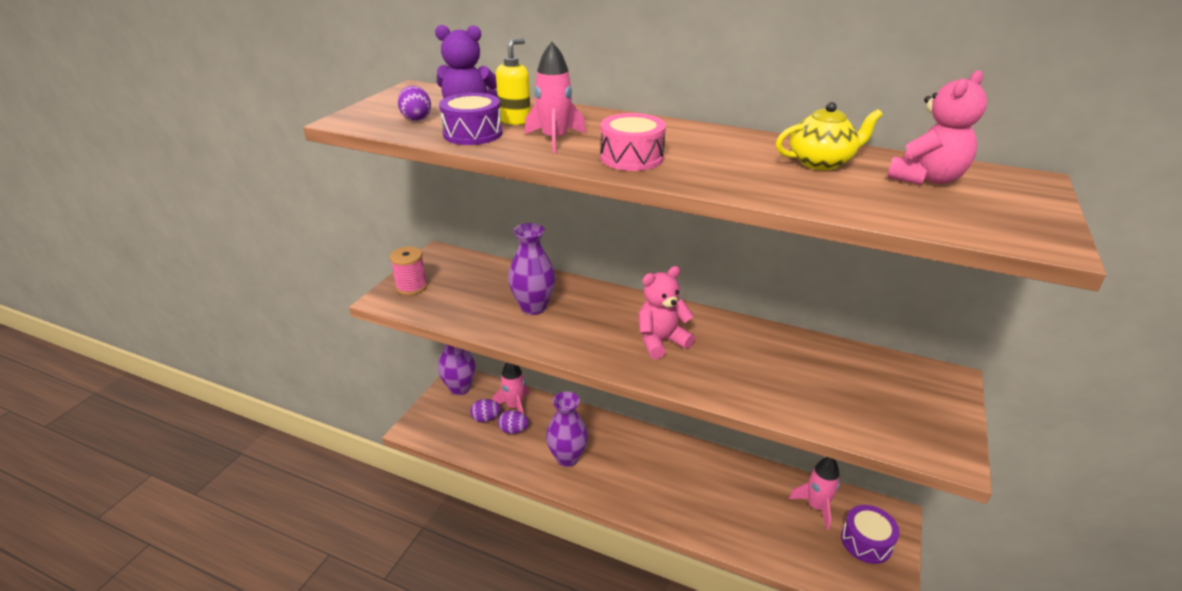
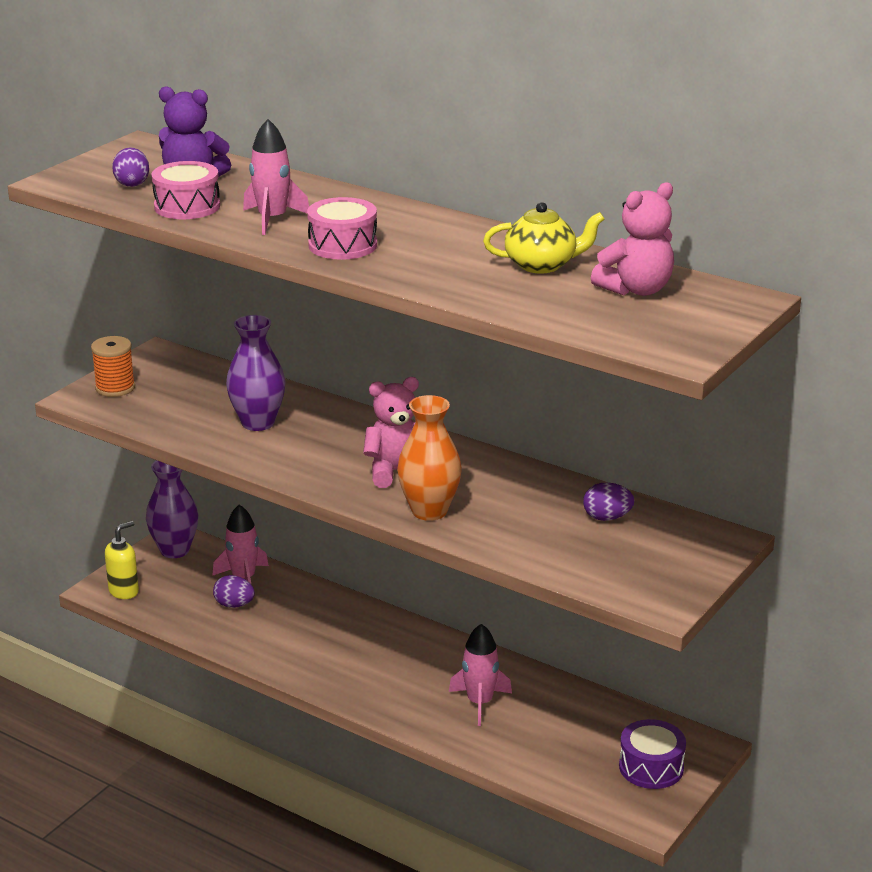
camera: 10 degrees right, 5 degrees down
(412, 287) = (115, 388): pink spool -> orange spool
(473, 133) = (187, 206): purple drum -> pink drum
(486, 418) = (201, 588): purple egg -> purple egg (607, 517)
(515, 120) = (241, 193): yellow soap dispenser -> yellow soap dispenser (124, 591)
(567, 458) = (296, 642): purple vase -> none
(705, 378) = (429, 511): none -> orange vase
(816, 506) = (606, 726): pink rocket -> pink rocket (480, 703)

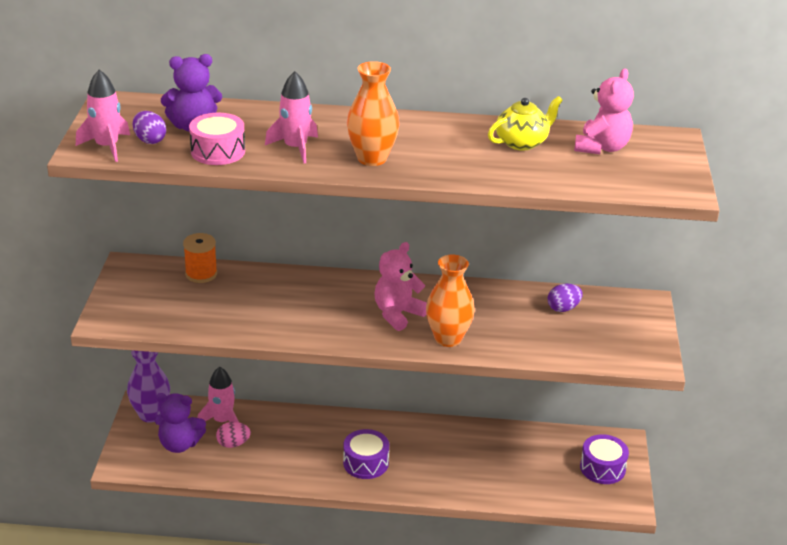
camera: 30 degrees left, 5 degrees up
(115, 388) = (124, 304): orange spool -> orange spool (201, 274)
(124, 591) = (140, 460): yellow soap dispenser -> none
(178, 588) = (179, 444): none -> purple teddy bear
(234, 605) = (233, 444): purple egg -> pink egg
(258, 423) = (262, 303): purple vase -> none
(342, 245) = (372, 158): pink drum -> orange vase
(363, 669) = (366, 463): none -> purple drum
(480, 703) = (462, 460): pink rocket -> pink rocket (107, 147)

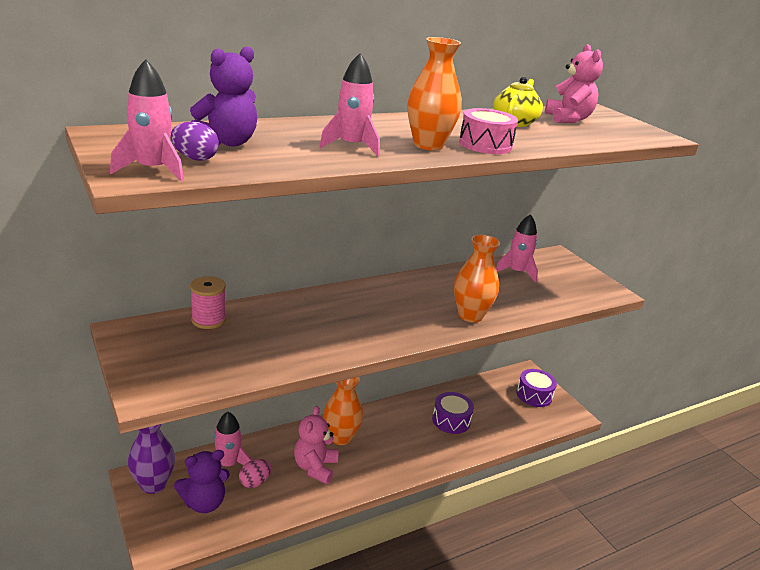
camera: 35 degrees left, 5 degrees down
(201, 274) = (208, 320): orange spool -> pink spool
(218, 151) = (282, 158): pink drum -> pink drum (485, 145)
(344, 434) = (341, 437): none -> orange vase
(366, 463) = (378, 455): purple drum -> purple drum (451, 420)
(397, 314) = (413, 308): pink teddy bear -> pink teddy bear (315, 467)
(563, 308) = (517, 272): purple egg -> pink rocket

